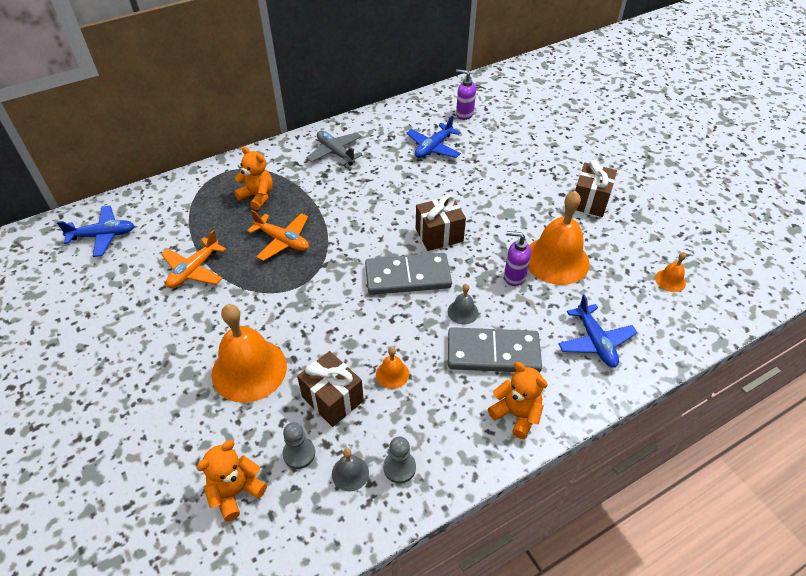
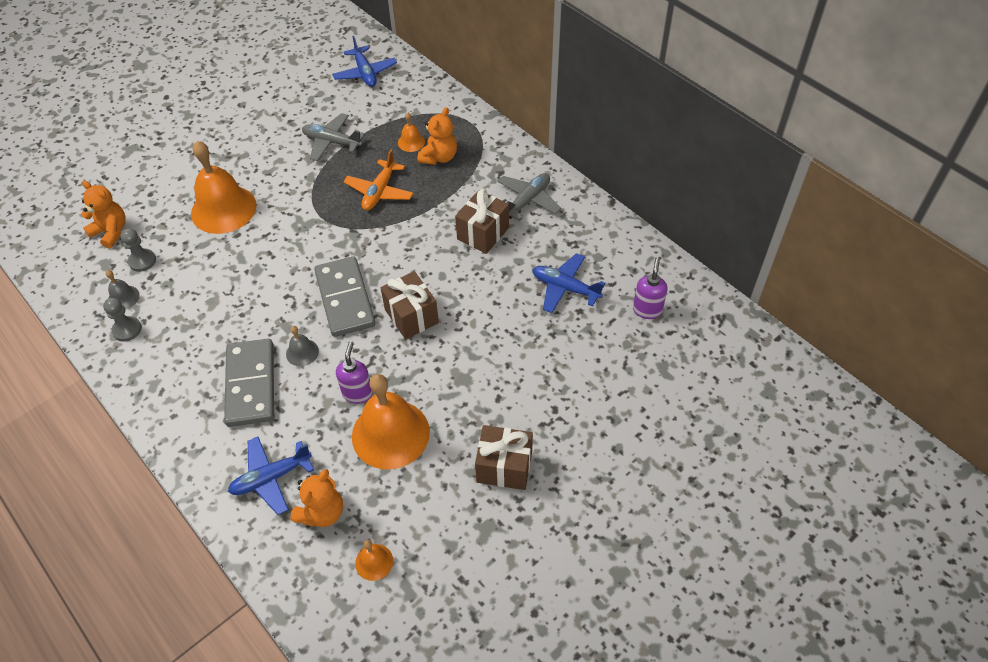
camera: 80 degrees right, 5 degrees up
(194, 270) = (332, 142): orange plane -> grey plane
(332, 399) = (195, 271): brown gift -> brown gift (483, 233)
(392, 374) = (222, 308): orange bell -> orange bell (411, 142)
(516, 414) = (179, 411): orange teddy bear -> orange teddy bear (322, 512)

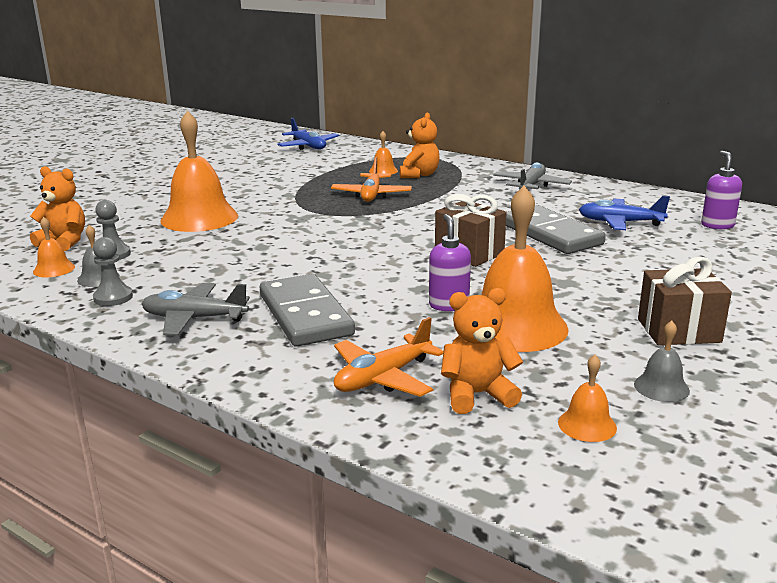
camera: 15 degrees left, 30 degrees down
(95, 276) = (54, 269): none -> orange bell
(271, 478) = (383, 378): blue plane -> orange plane
(302, 352) = (356, 287): grey bell -> grey bell (661, 387)
(322, 512) = (477, 395): orange teddy bear -> orange teddy bear turned 120 degrees counterclockwise
(332, 142) = (299, 177): grey plane -> grey plane (194, 318)
(345, 299) = (382, 251): grey domino -> grey domino (551, 234)
(483, 233) = (502, 205): brown gift -> none

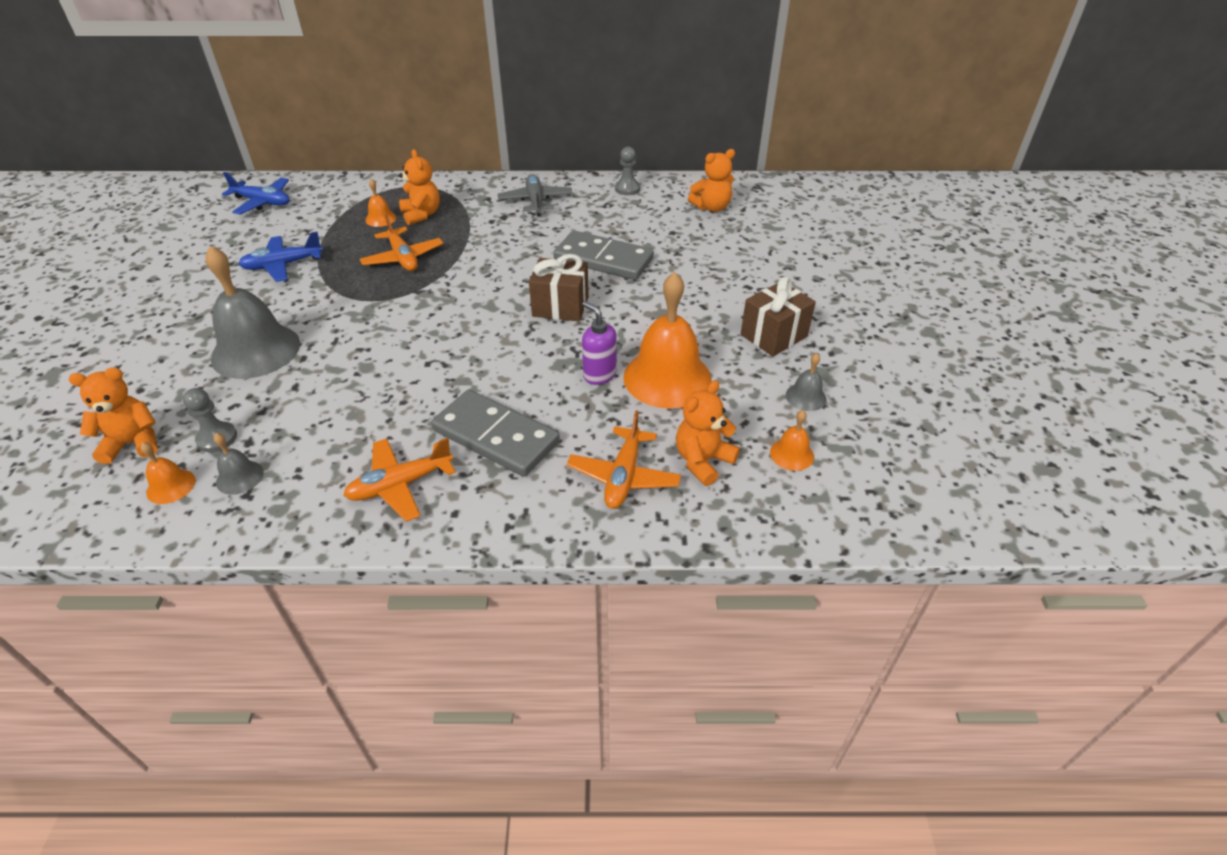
camera: 35 degrees left, 20 degrees up
(113, 297) = (287, 495): grey pawn -> grey pawn (627, 189)
(194, 318) = (400, 485): grey plane -> orange plane
(199, 218) = (256, 350): orange bell -> grey bell
(620, 223) = (642, 227): blue plane -> blue plane (283, 265)
(717, 225) = (711, 207): purple soap dispenser -> orange teddy bear

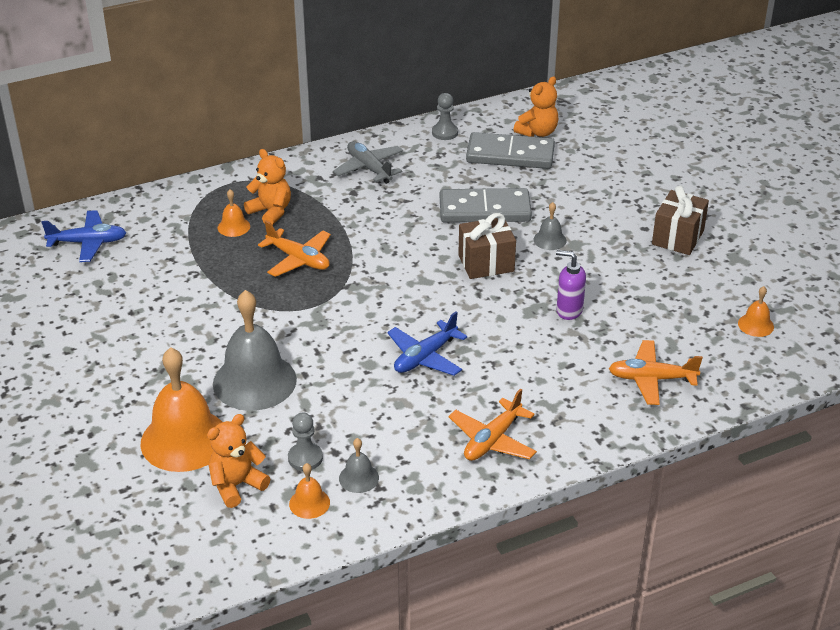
camera: 25 degrees left, 5 degrees down
(283, 265) = (187, 299): blue plane -> blue plane (425, 357)
(495, 436) = (531, 382): grey domino -> grey domino (510, 155)
(623, 476) = (651, 379): orange plane -> orange plane turned 105 degrees clockwise
(667, 378) = (623, 296): orange bell -> orange bell (184, 440)
(702, 461) = (698, 350): orange teddy bear -> none
(806, 397) = (736, 279): grey bell -> grey bell (550, 240)

